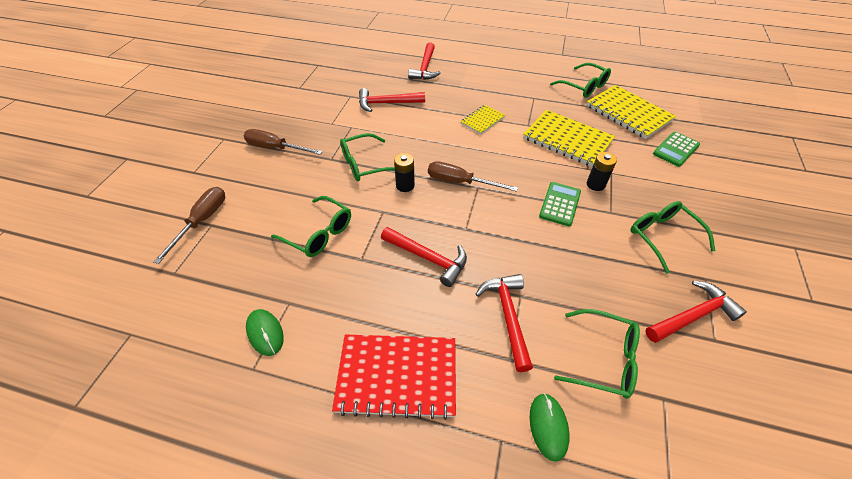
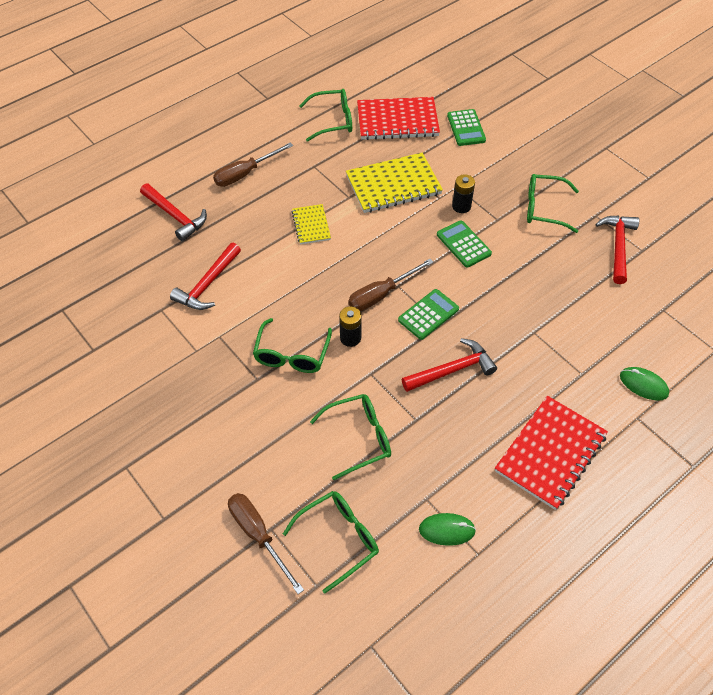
camera: 55 degrees left, 5 degrees up
(275, 148) = (192, 421): brown screwdriver -> brown screwdriver (245, 173)
(468, 217) = (428, 314): none -> green calculator
(508, 316) = (546, 352): red hammer -> none
(604, 359) = (617, 320): green glasses -> green glasses (339, 539)
(628, 113) = (397, 121): yellow notebook -> red notebook

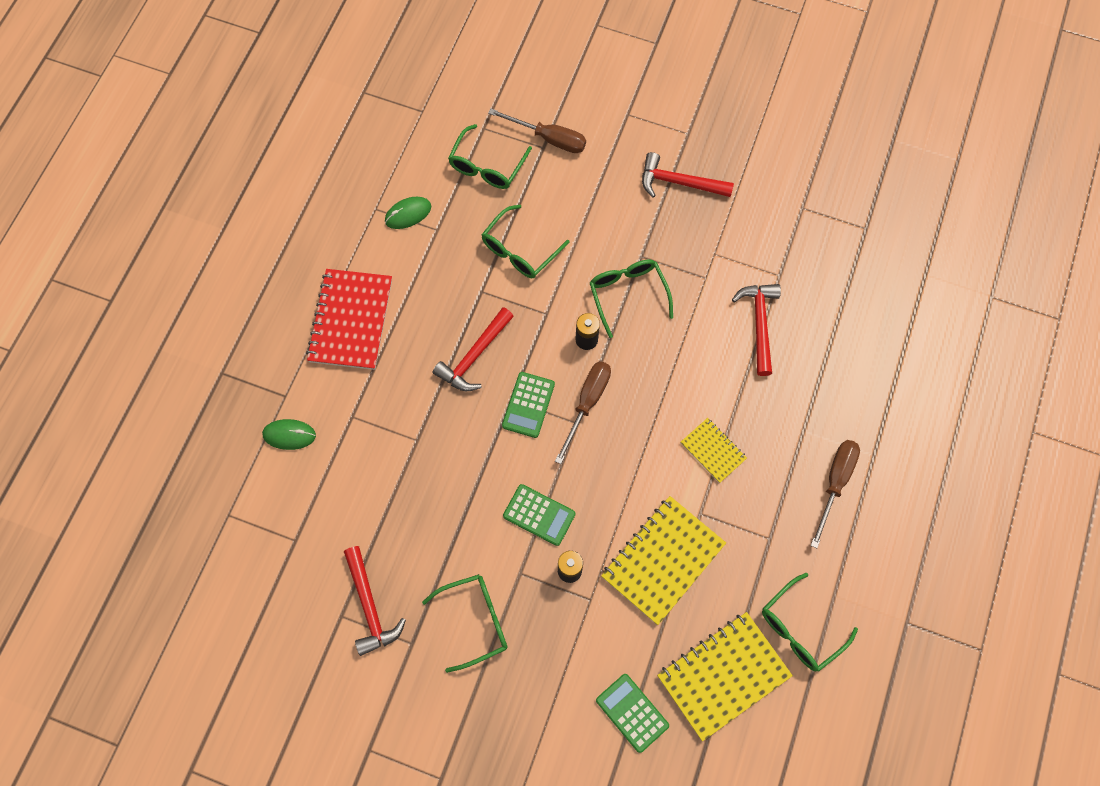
camera: 150 degrees right, 15 degrees up
(175, 216) = (858, 384): red hammer -> red hammer (679, 182)
(397, 121) = (723, 675): red notebook -> yellow notebook

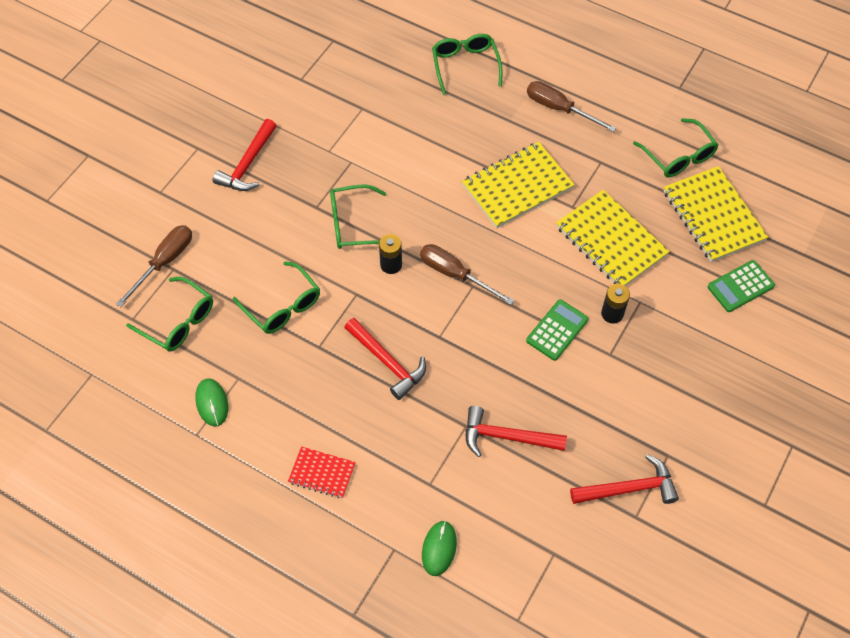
camera: 80 degrees left, 10 degrees down
(351, 320) = (322, 473): red notebook -> red notebook, size x0.54
(475, 621) = (651, 397): green glasses -> green glasses (465, 65)
(528, 405) = (447, 323): green calculator -> none
(713, 451) = (517, 187): yellow notebook -> yellow notebook, size x1.85
(759, 324) = (406, 131): red hammer -> red hammer (507, 437)

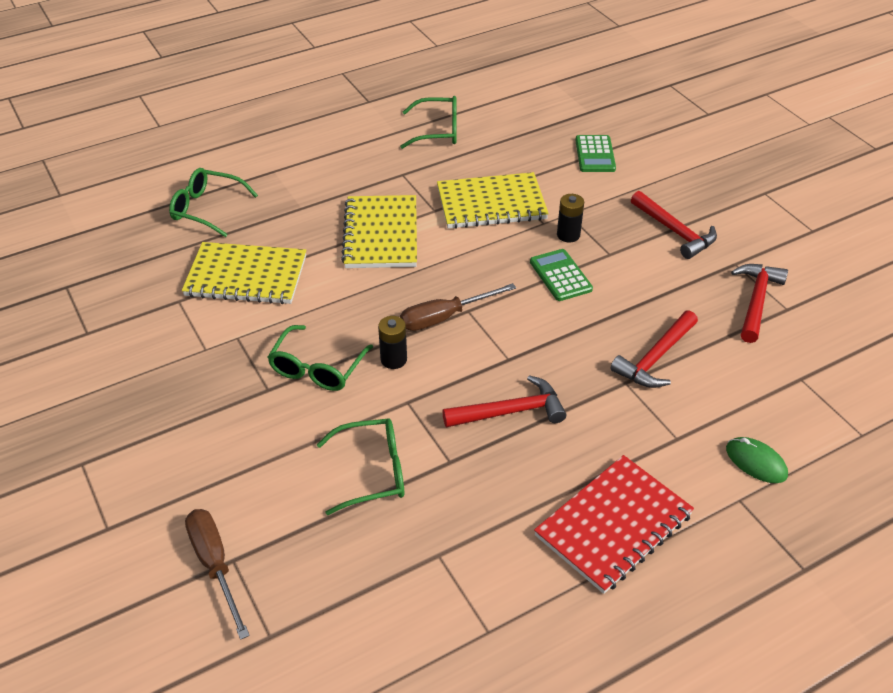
camera: 60 degrees left, 15 degrees down
(179, 322) = (314, 585): green glasses -> none
(212, 403) = (454, 596): green mouse -> none
(248, 164) = (152, 425): red hammer -> red hammer (674, 231)
(322, 473) = (613, 525): red notebook -> red notebook, size x1.85
(559, 109) = (320, 173): brown screwdriver -> none
(713, 216) = (514, 139): yellow notebook -> yellow notebook (246, 276)

